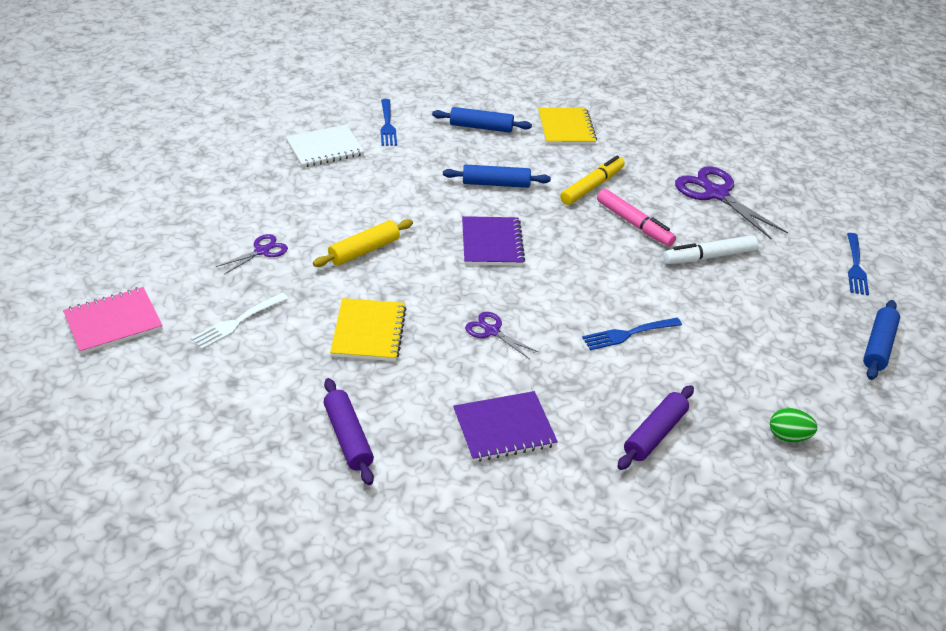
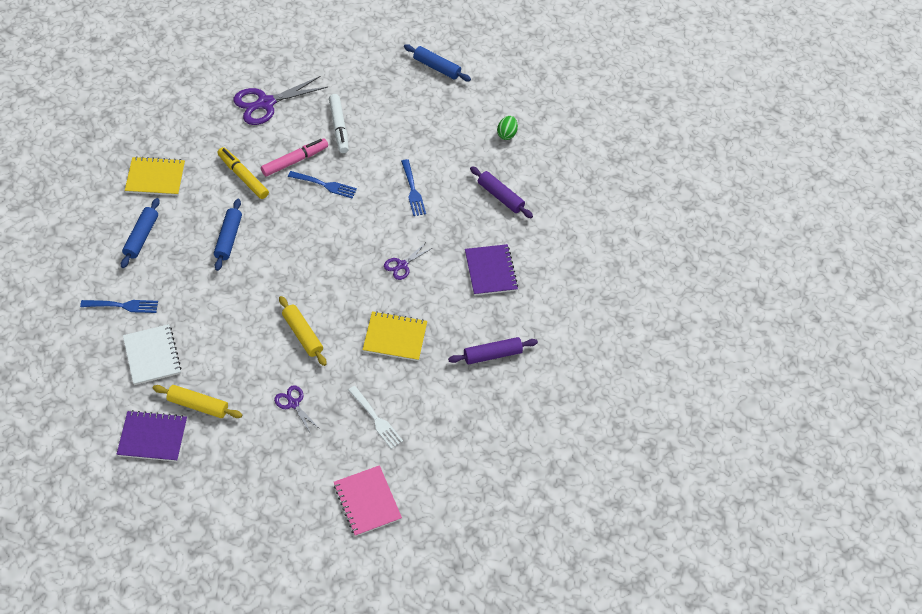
camera: 85 degrees left, 15 degrees up
(260, 183) = (198, 405): none -> yellow rolling pin
(492, 243) = (305, 251): purple notebook -> purple notebook (152, 437)
(855, 266) = (360, 52): blue fork -> blue fork (325, 185)

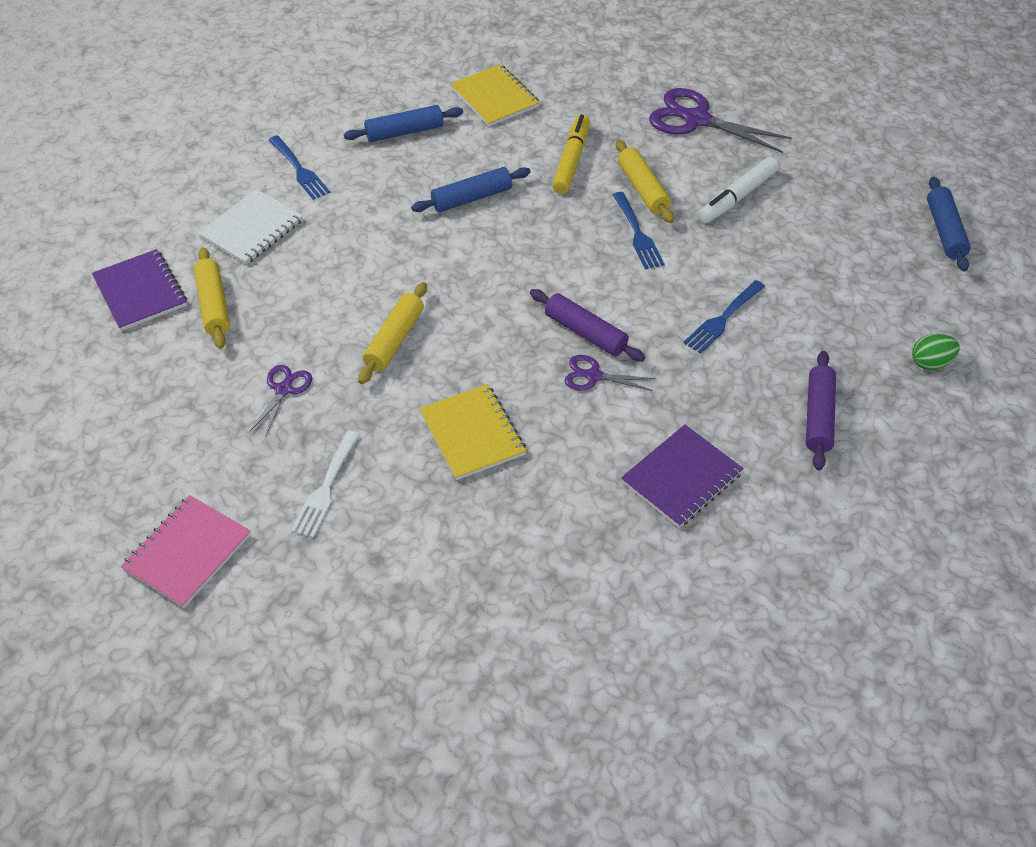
camera: 60 degrees right, 5 degrees down
(295, 161) = (643, 189): pink marker -> yellow rolling pin
(492, 354) = (542, 562): purple rolling pin -> purple rolling pin (585, 333)

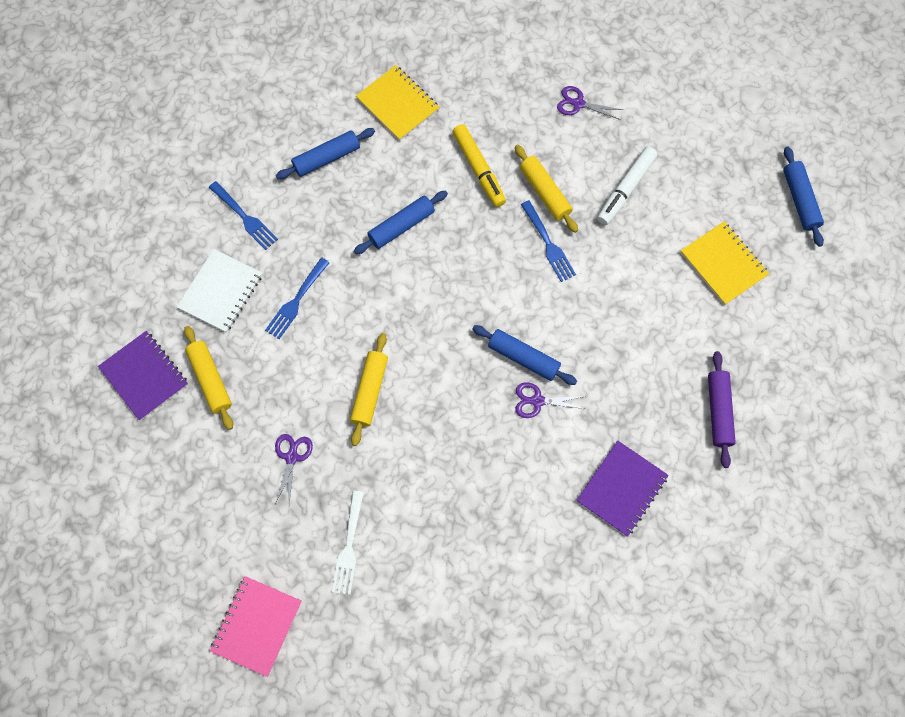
camera: 10 degrees left, 20 degrees up
(472, 434) = (452, 475): yellow notebook -> yellow notebook (723, 264)
(571, 160) = (478, 169): yellow marker -> yellow marker turned 150 degrees clockwise
(585, 333) = (523, 358): purple rolling pin -> blue rolling pin
(696, 119) = (578, 104): purple scissors -> purple scissors, size x0.53
(722, 319) = (631, 325): blue fork -> blue fork (296, 301)
(930, 363) = (799, 342): green egg -> none

